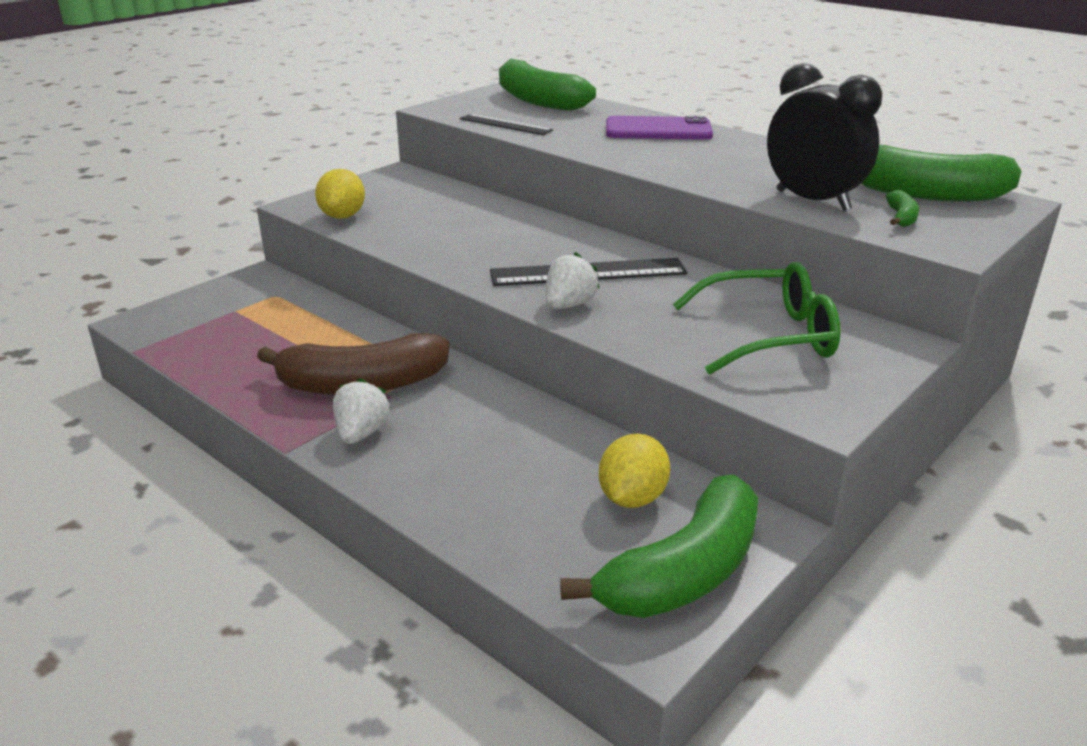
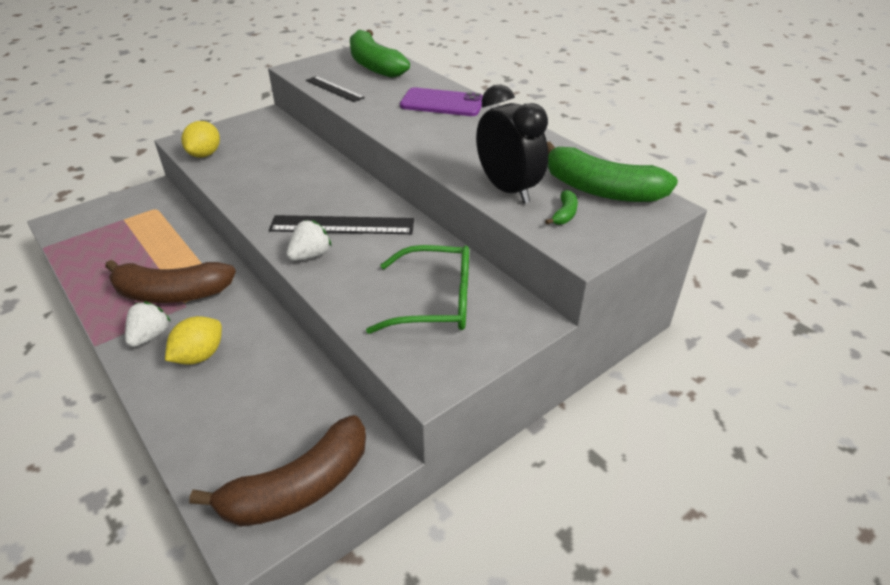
camera: 10 degrees right, 10 degrees up
(632, 498) = (298, 417): yellow lemon -> yellow lemon (199, 356)
(684, 572) = (299, 487): green banana -> brown banana

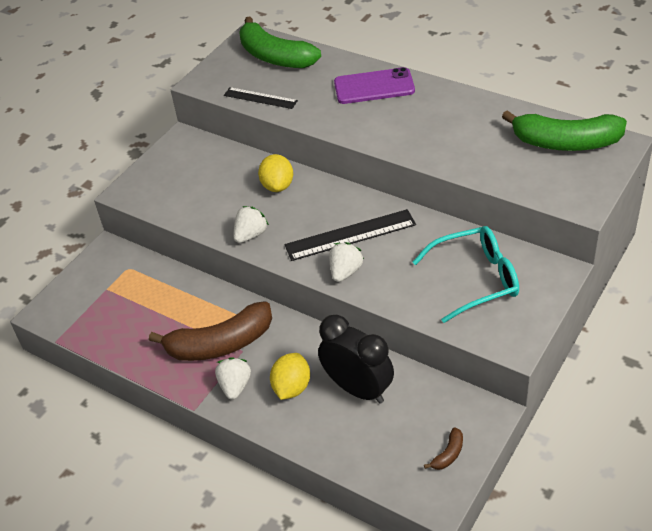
camera: 15 degrees left, 5 degrees up
(205, 154) = (161, 201): yellow lemon -> yellow lemon (277, 186)
(253, 200) = (250, 235): none -> white strawberry
(299, 487) = (448, 454): brown banana -> brown banana, size x0.41
(435, 301) = (476, 279): green glasses -> turquoise glasses
(508, 189) = (492, 165): black clock -> black clock (358, 389)
(564, 214) = (550, 175): green banana -> none

